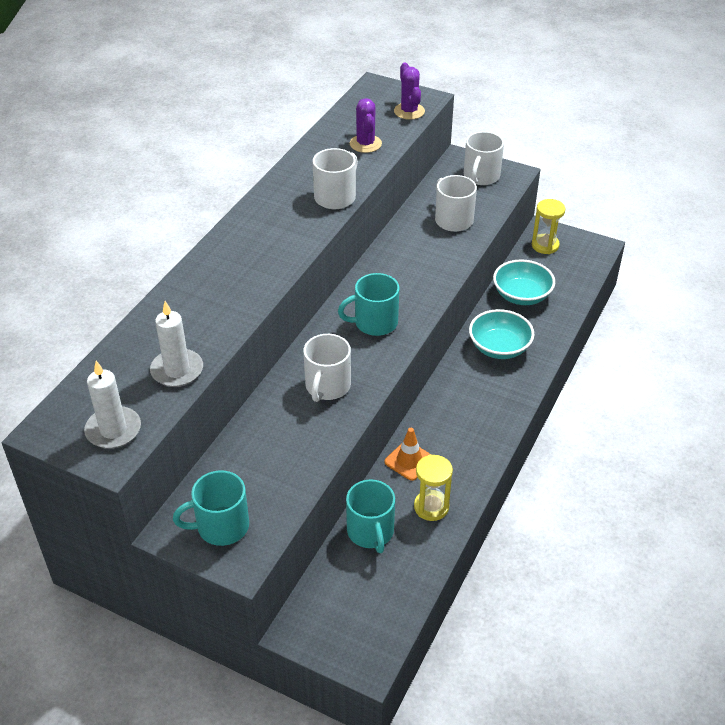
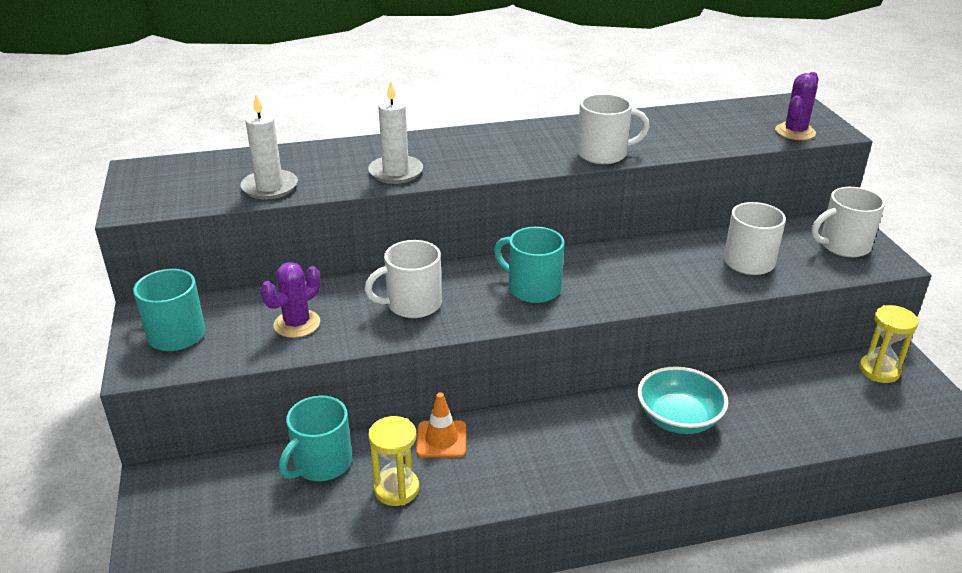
camera: 50 degrees right, 10 degrees down
(113, 430) = (167, 194): white candle -> white candle (396, 172)
(365, 144) = (704, 134): purple cactus -> purple cactus (297, 324)
(521, 295) = (777, 394): turquoise bowl -> none

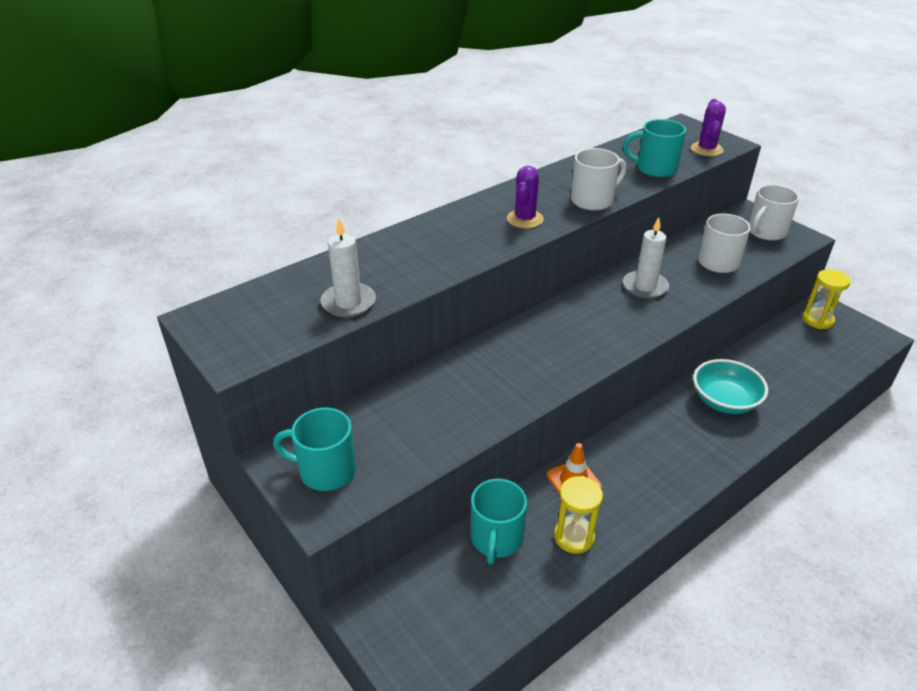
camera: 25 degrees left, 5 degrees up
(297, 324) = (428, 423): purple cactus -> purple cactus (525, 219)
(396, 172) = (446, 258): white candle -> white candle (645, 287)
(412, 304) = (508, 373): white mug -> none
(532, 288) = (588, 330): turquoise mug -> turquoise mug (655, 169)

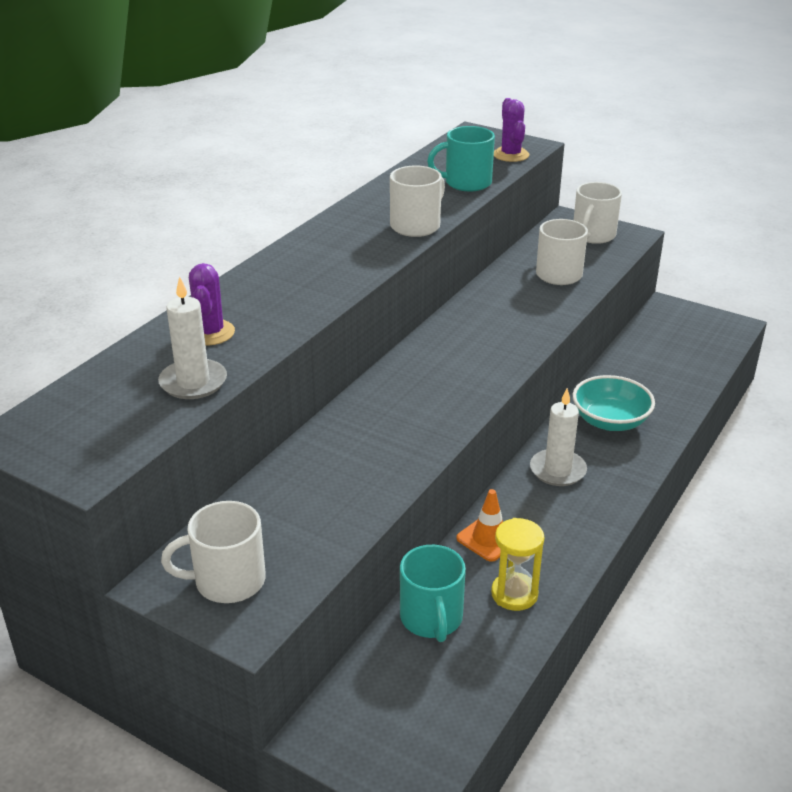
camera: 20 degrees left, 5 degrees down
(325, 470) = (227, 581): turquoise mug -> white mug
(525, 219) = (351, 258): purple cactus -> purple cactus (210, 333)
(645, 287) = (494, 313): white candle -> white candle (557, 470)
(817, 320) = (668, 321): yellow hourglass -> none

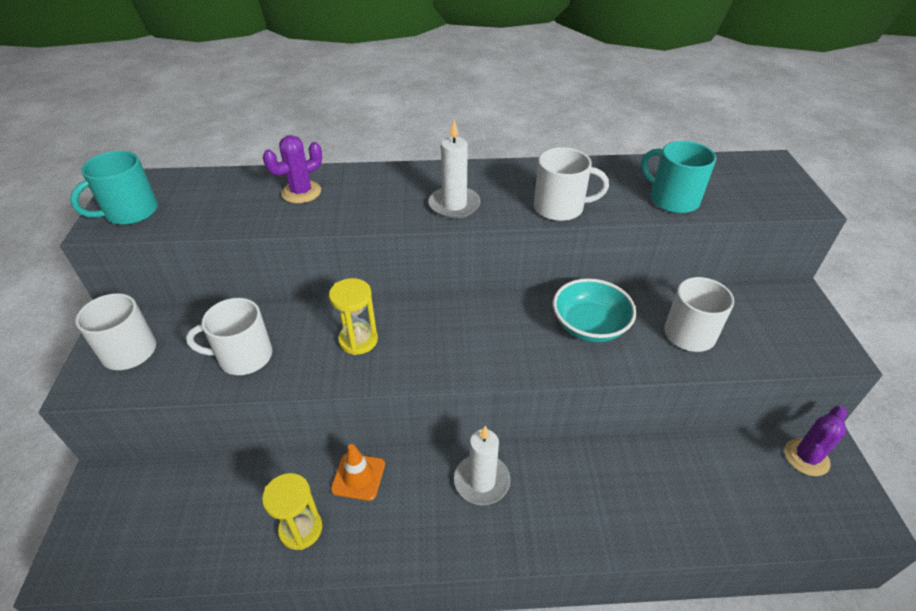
camera: 55 degrees right, 10 degrees up
(193, 382) = (232, 215): white candle -> white candle (454, 205)
(389, 425) = (358, 340): none -> yellow hourglass
(431, 618) = (244, 487): turquoise mug -> turquoise mug (130, 212)
(511, 155) = (764, 199): purple cactus -> purple cactus (806, 457)
(593, 235) = (792, 325): white mug -> white mug (243, 356)
(610, 421) = (588, 487): turquoise bowl -> turquoise bowl (589, 326)

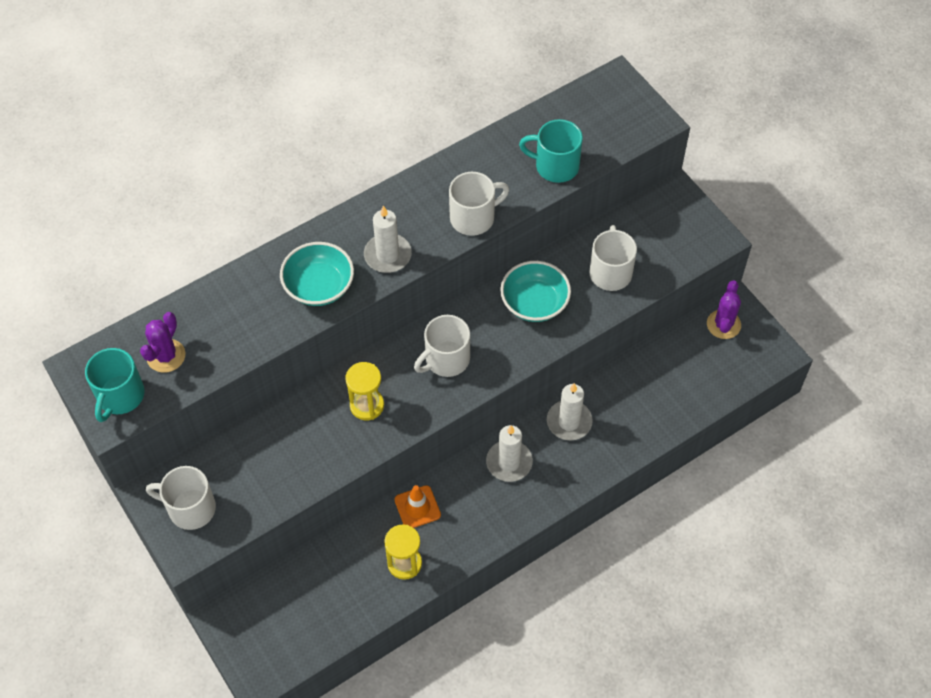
camera: 30 degrees left, 15 degrees up
(243, 356) = (288, 465): white mug -> white mug (446, 359)
(301, 192) = (248, 303): purple cactus -> purple cactus (166, 356)
(372, 203) = (319, 286): none -> turquoise bowl
(572, 472) = (569, 422): none -> white candle

